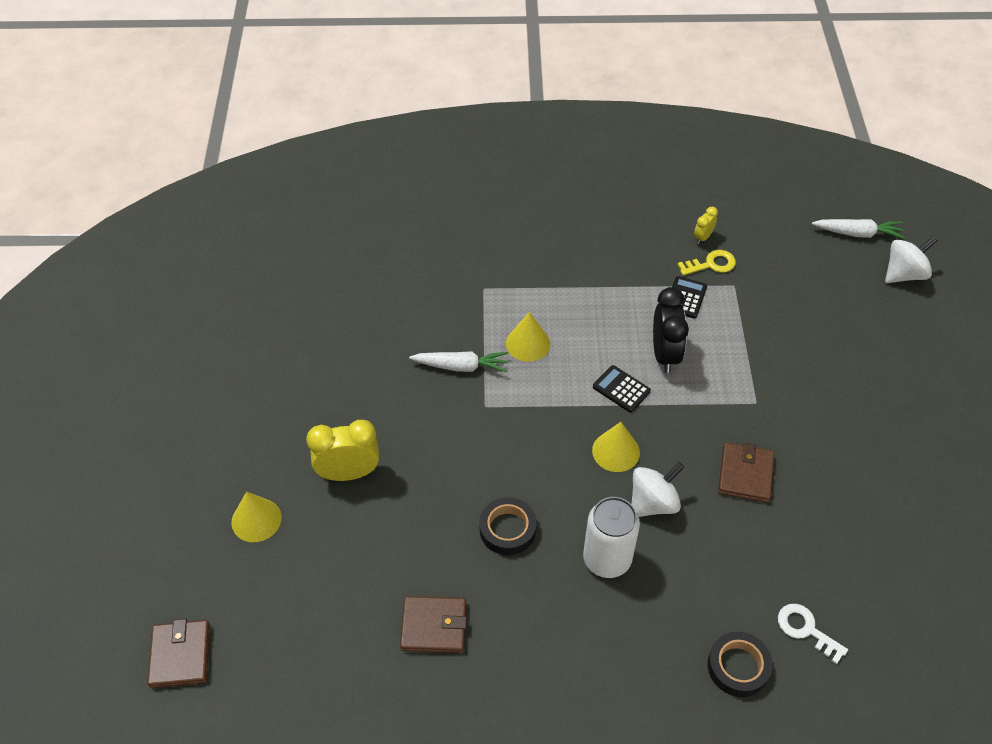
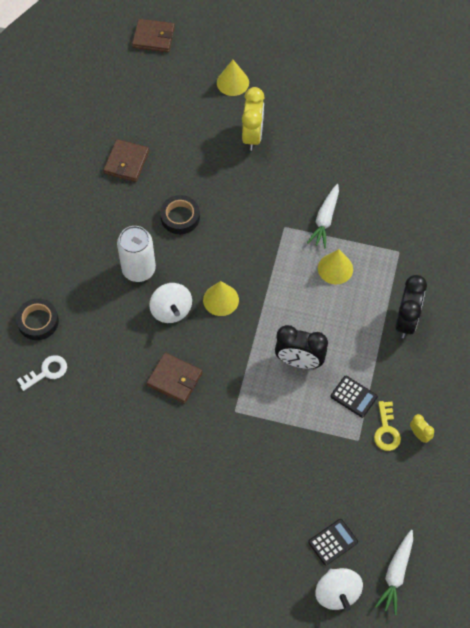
camera: 105 degrees right, 10 degrees up
(573, 268) = (406, 321): none -> black clock
(621, 389) = (274, 320): black calculator -> black calculator (333, 542)

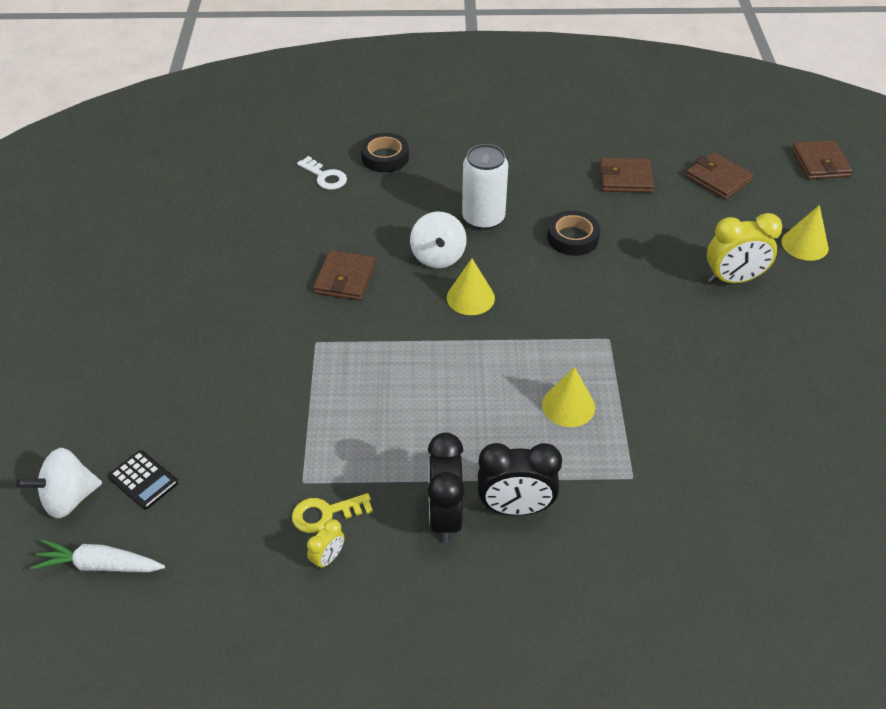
camera: 75 degrees right, 15 degrees down
(148, 105) = (718, 179): none -> brown wallet
(171, 310) = (438, 257): white spinning top -> white spinning top turned 60 degrees counterclockwise
(299, 361) = (407, 393): black clock -> black clock (445, 516)
(325, 219) = (643, 379): white carrot -> none
(353, 396) = (370, 464): black calculator -> none

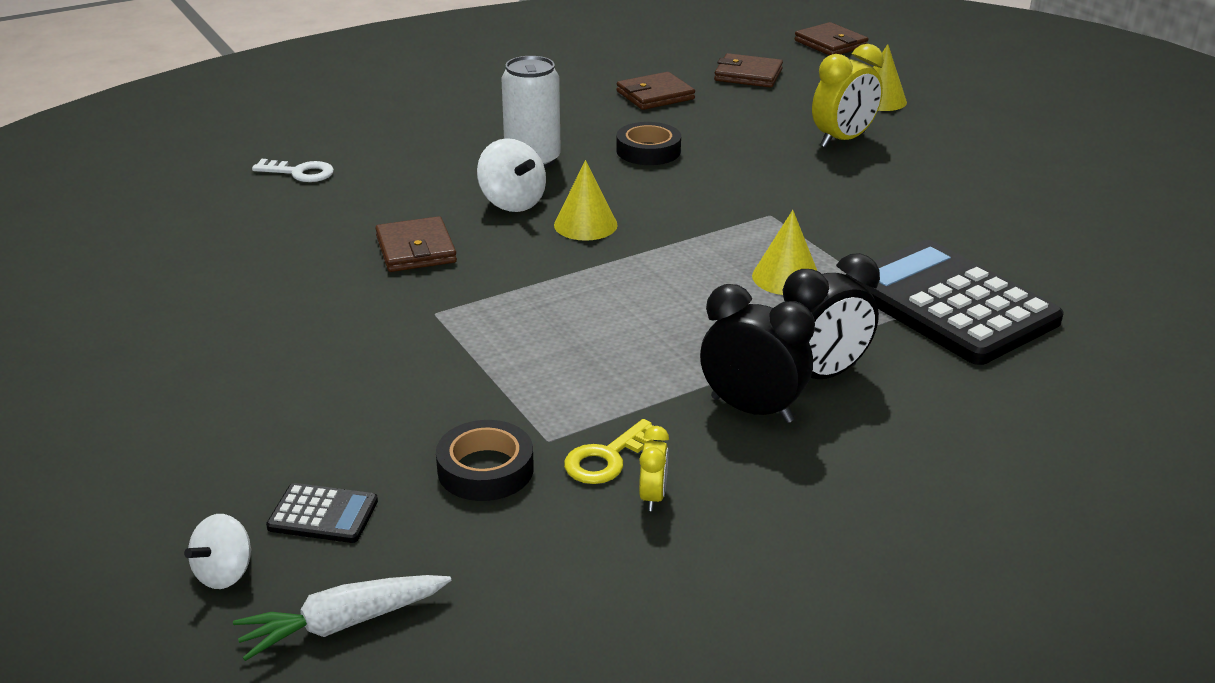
camera: 30 degrees left, 15 degrees down
(69, 498) = (225, 573): white spinning top -> white spinning top, size x0.65
(385, 157) = (361, 140): black tape -> black tape (485, 469)
(445, 516) = (752, 410): black clock -> black clock turned 150 degrees clockwise
(667, 483) = (949, 304): none -> black calculator

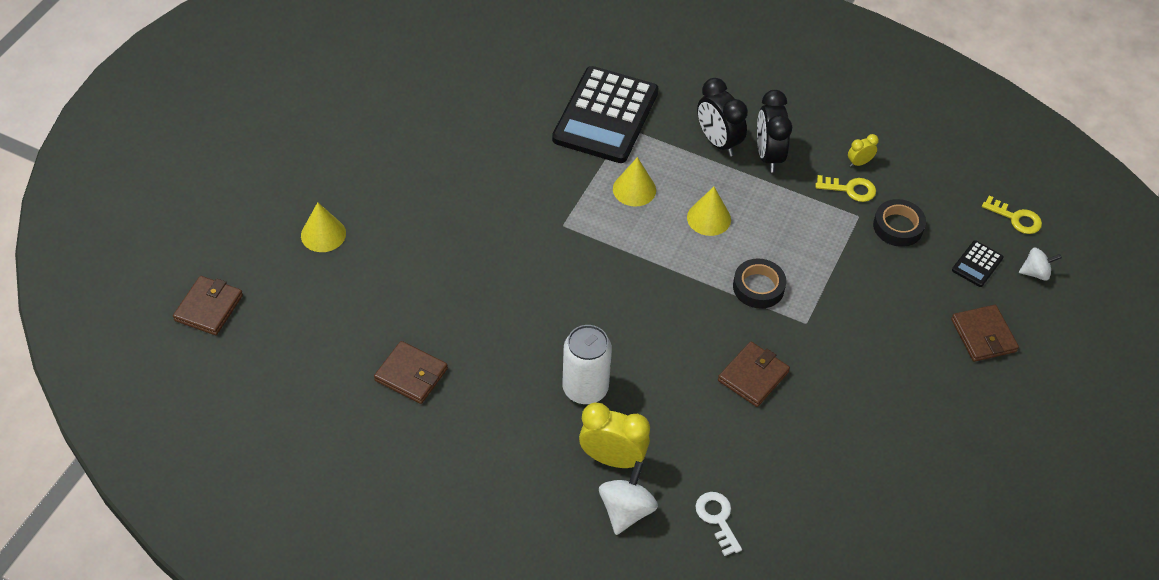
camera: 125 degrees left, 20 degrees up
(323, 514) = (977, 264): black calculator -> black calculator turned 120 degrees counterclockwise
(344, 623) = (1016, 218): white carrot -> yellow key
(512, 203) = (655, 363): white spinning top -> white spinning top (626, 510)
(585, 225) = (651, 308): yellow cone -> yellow cone (709, 218)
(648, 151) = (518, 329): black tape -> black tape (758, 287)
(748, 75) = (324, 334): brown wallet -> brown wallet (983, 335)
(820, 375) = (718, 142): black clock -> black clock turned 150 degrees counterclockwise
(842, 140) = (417, 230): yellow clock -> yellow clock (612, 458)

